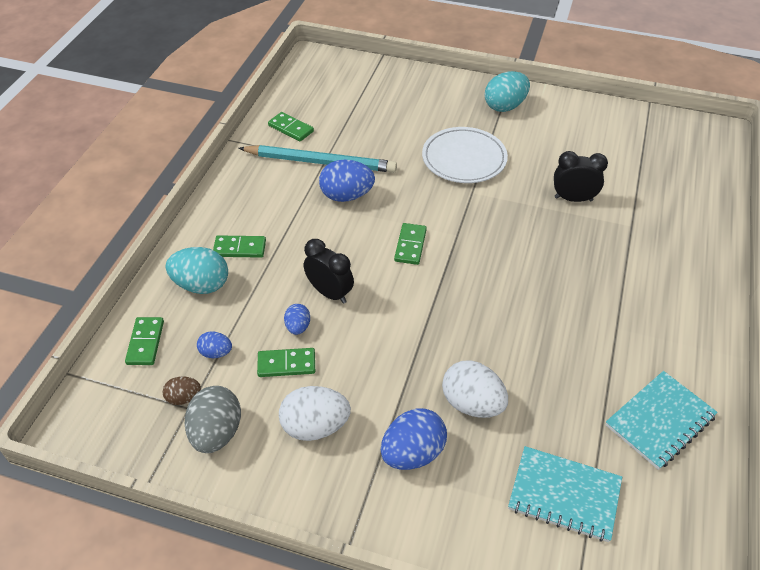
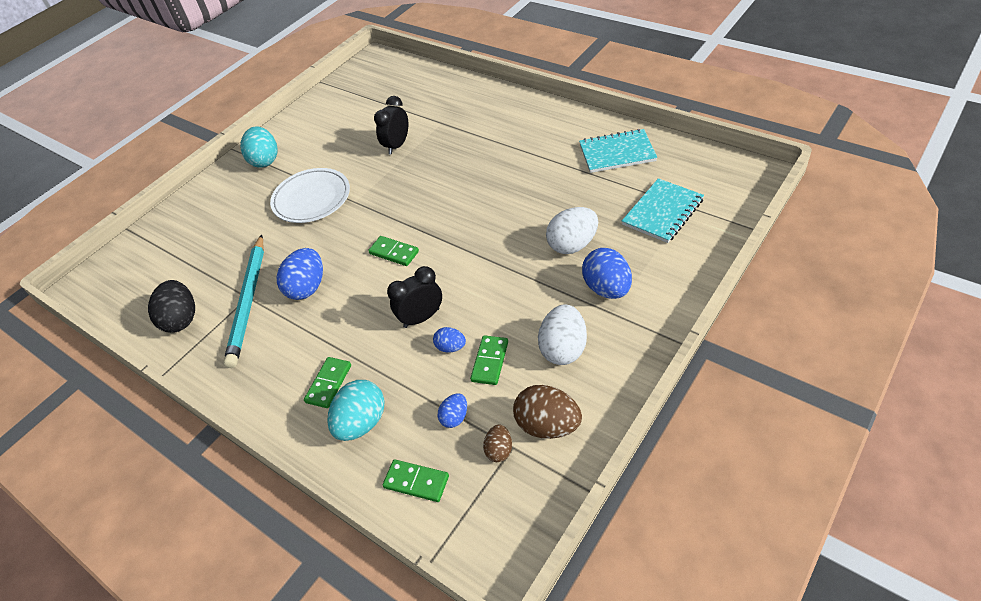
camera: 65 degrees left, 0 degrees up
(216, 433) = (547, 425): grey egg -> brown egg
(290, 128) = (181, 319): green domino -> black egg
(320, 162) = (248, 301): turquoise pencil -> turquoise pencil turned 150 degrees clockwise
(660, 421) = (617, 153): turquoise notebook -> turquoise notebook turned 75 degrees counterclockwise

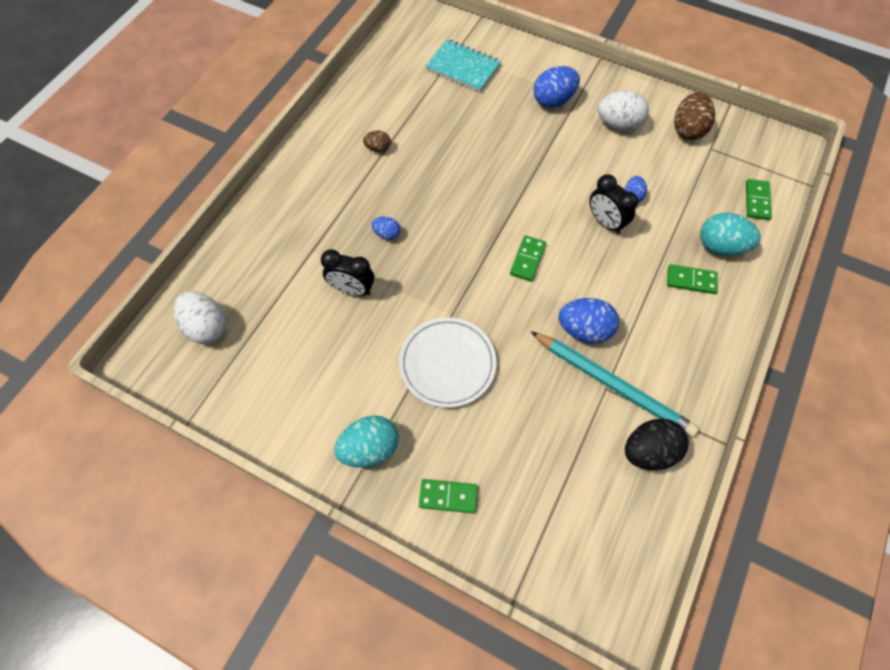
camera: 105 degrees left, 15 degrees up
(248, 301) = (612, 385): turquoise pencil -> turquoise pencil turned 45 degrees clockwise
(455, 417) = (697, 185): blue egg -> blue egg (387, 234)
(490, 361) = (640, 168): green domino -> green domino (448, 496)
(499, 450) = (716, 155): brown egg -> brown egg (378, 148)
(572, 245) = (506, 123): white egg -> white egg (207, 327)
(617, 153) = (381, 96): turquoise notebook -> none

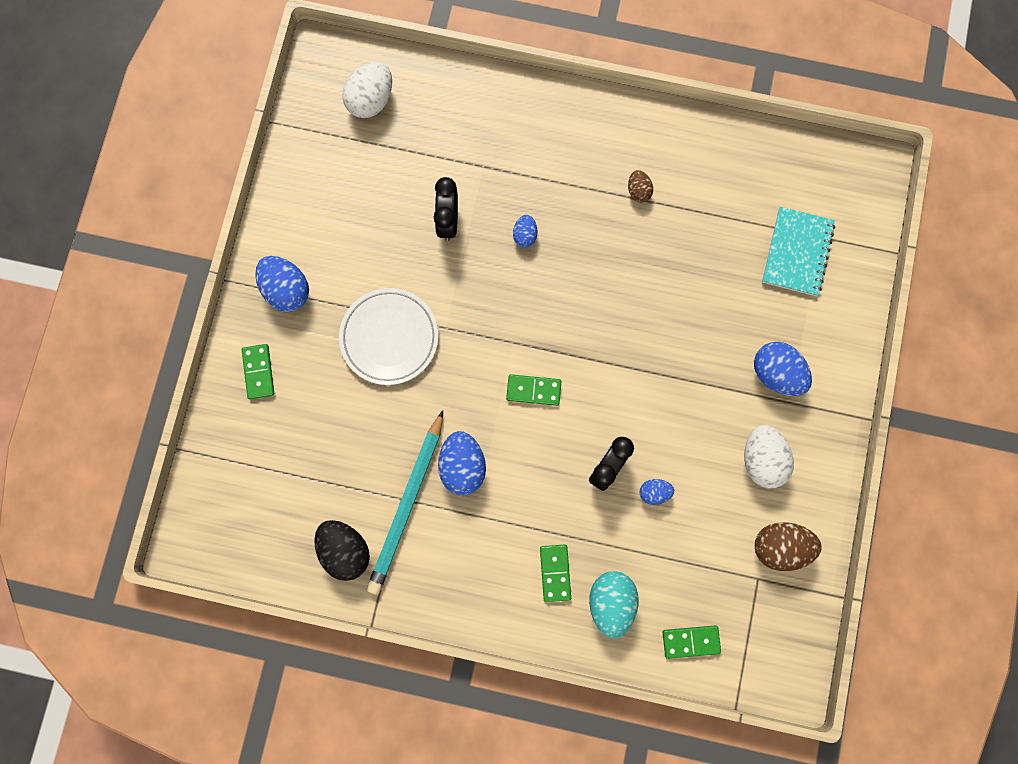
camera: 75 degrees right, 15 degrees up
(370, 448) = (286, 290): turquoise egg -> blue egg

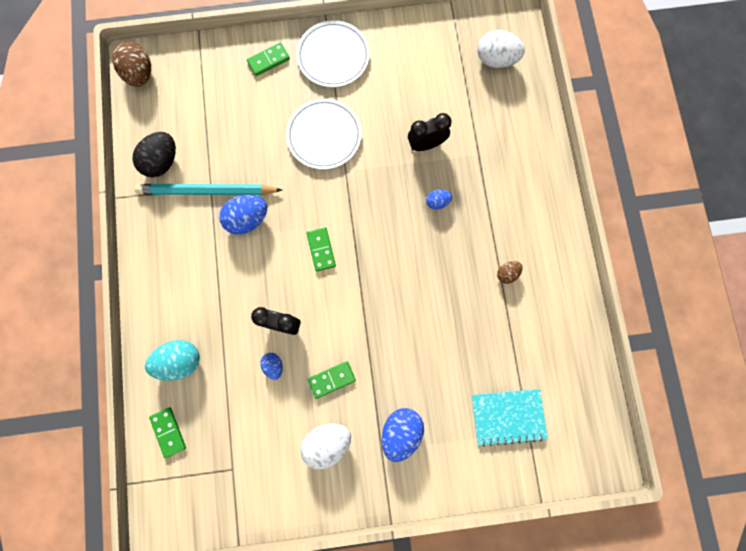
camera: 70 degrees right, 0 degrees up
(286, 290) = (333, 56): blue egg -> white plate
(555, 573) = (190, 312): green domino -> green domino (332, 379)
(780, 547) = (262, 479): brown egg -> brown egg (140, 74)

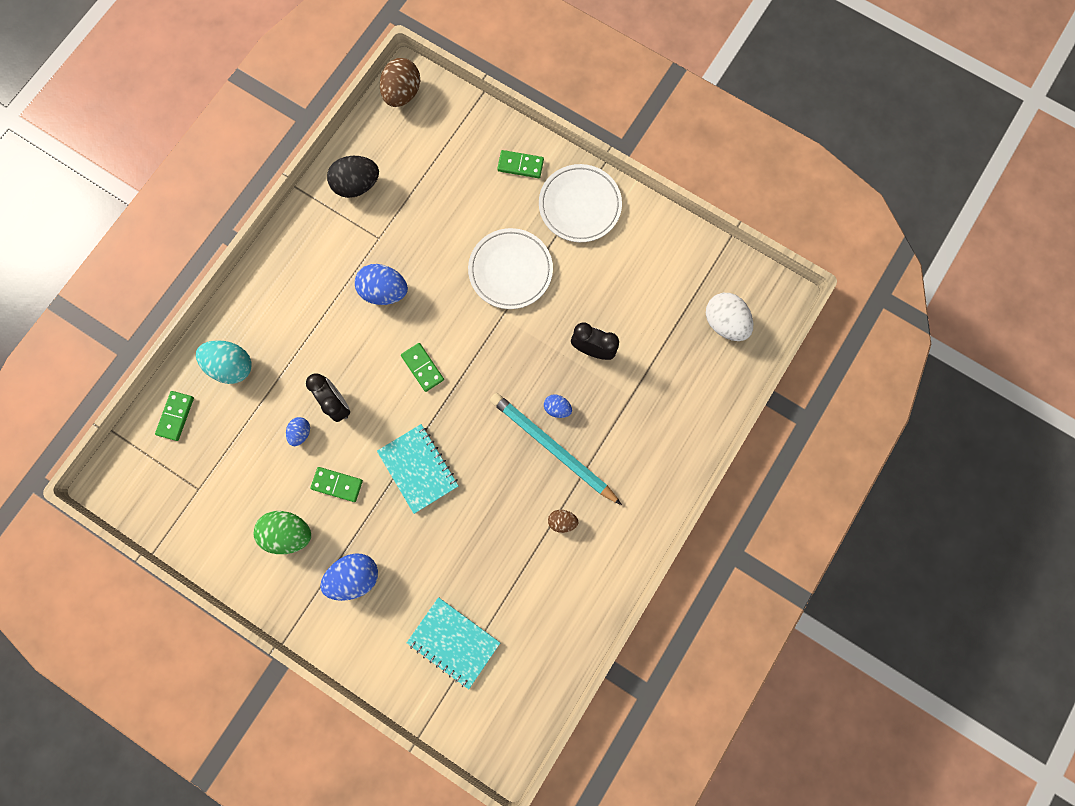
camera: 40 degrees right, 0 degrees up
(207, 191) = (372, 240): turquoise pencil -> turquoise pencil (553, 448)
(321, 249) = (423, 367): green domino -> green domino turned 60 degrees counterclockwise
(327, 442) = (289, 533): white egg -> green egg
(379, 320) = (418, 468): none -> turquoise notebook

